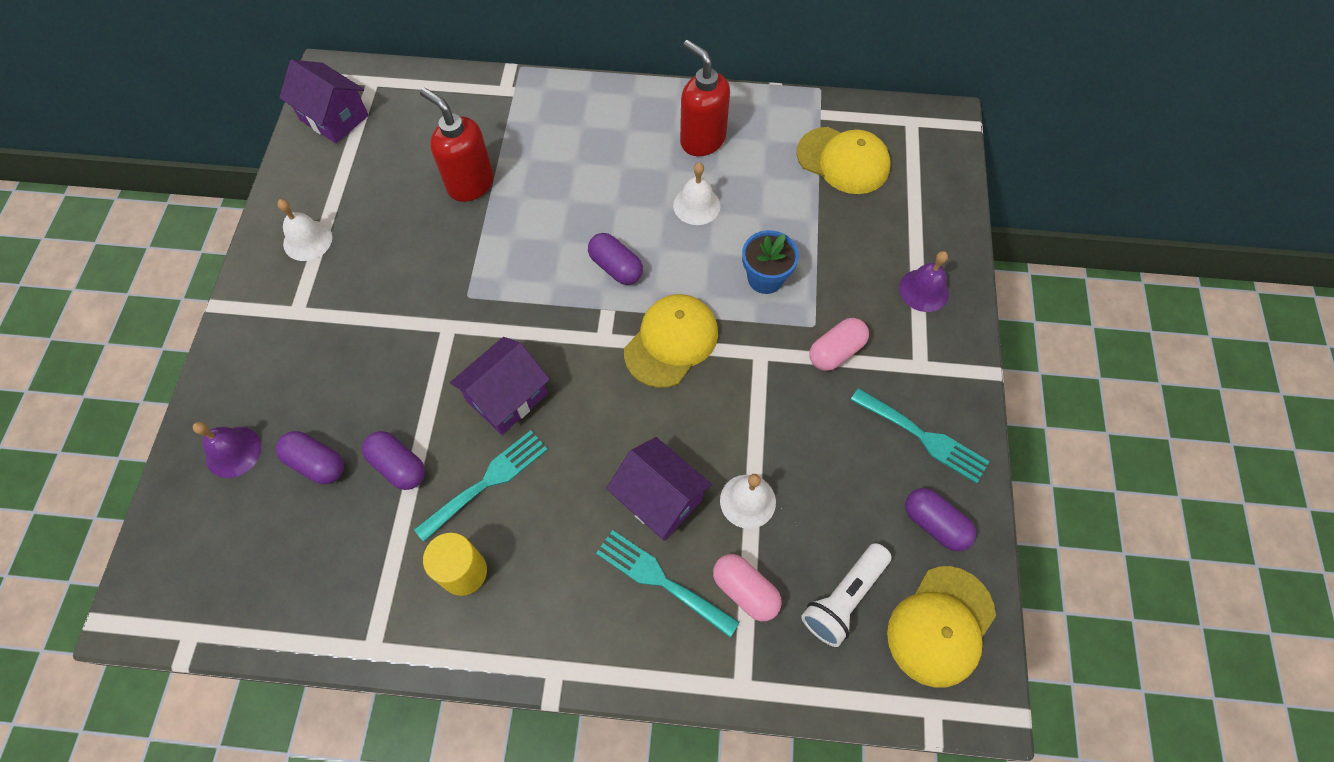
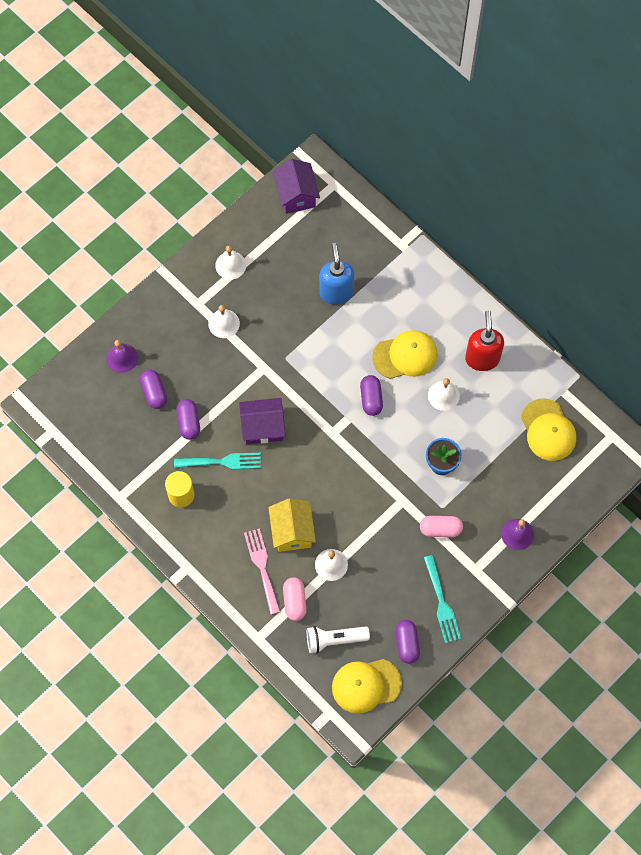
camera: 40 degrees right, 5 degrees up
(351, 311) = (224, 323): none -> white bell
(470, 184) = (336, 292): red soap dispenser -> blue soap dispenser
(659, 498) = (292, 531): purple house -> yellow house
(661, 580) = (262, 567): turquoise fork -> pink fork
(671, 342) = (364, 460): yellow cap -> yellow cap (405, 355)

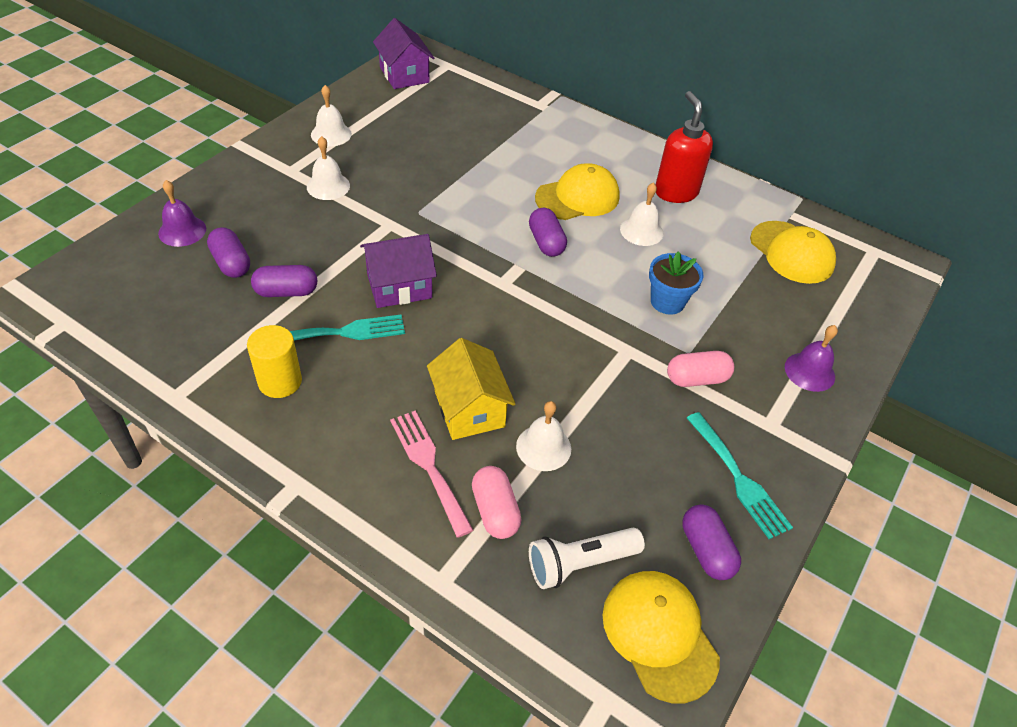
camera: 15 degrees left, 20 degrees down
(189, 422) = (286, 292): purple capsule -> purple capsule turned 75 degrees counterclockwise
(336, 292) = (472, 148): blue soap dispenser -> none
(366, 685) = (659, 635): yellow cap -> yellow cap turned 90 degrees clockwise

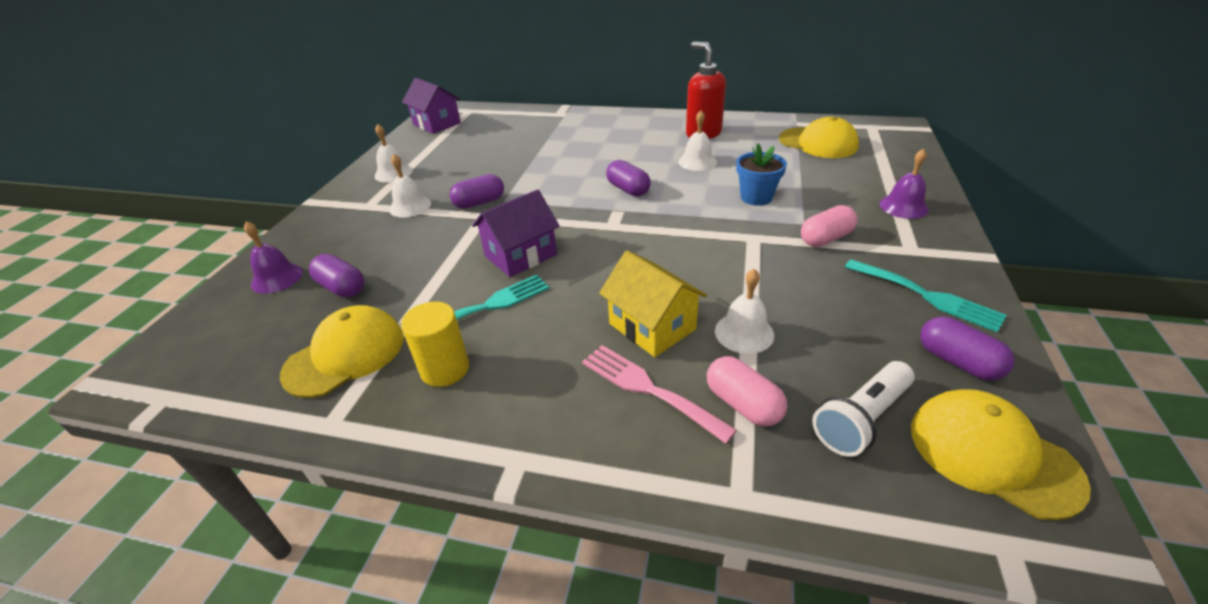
camera: 15 degrees left, 10 degrees down
(286, 292) = (411, 293): purple capsule -> purple capsule (479, 203)
(577, 197) = (631, 156): yellow cap -> yellow cap (345, 355)

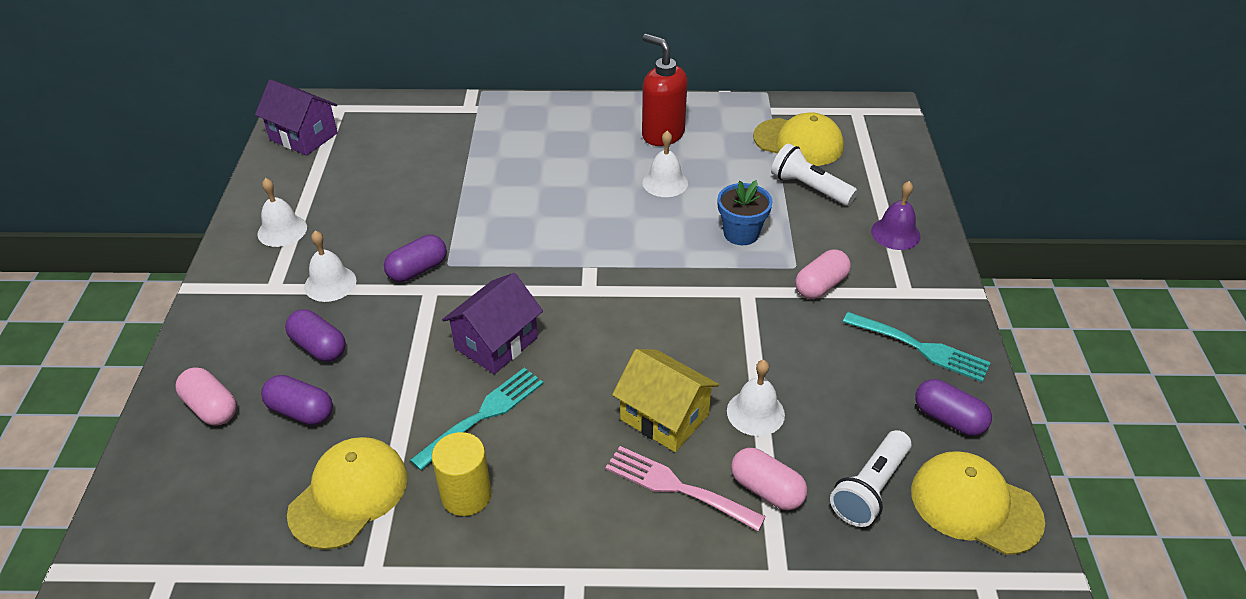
camera: 15 degrees left, 5 degrees up
(277, 278) = (211, 407): purple bell -> pink capsule
(628, 189) = (593, 233): purple capsule -> purple capsule (319, 347)
(823, 171) = (809, 188): none -> white flashlight

